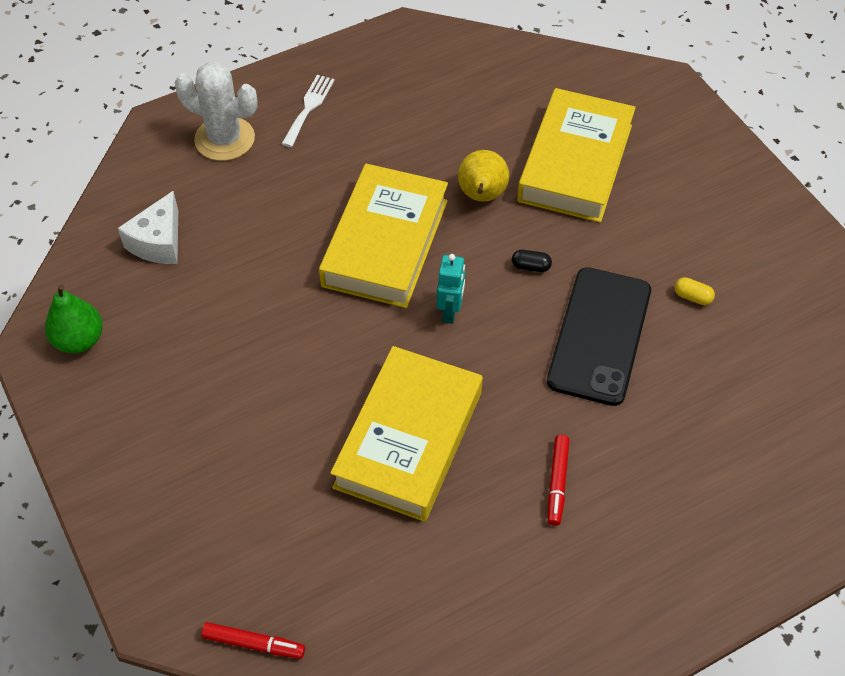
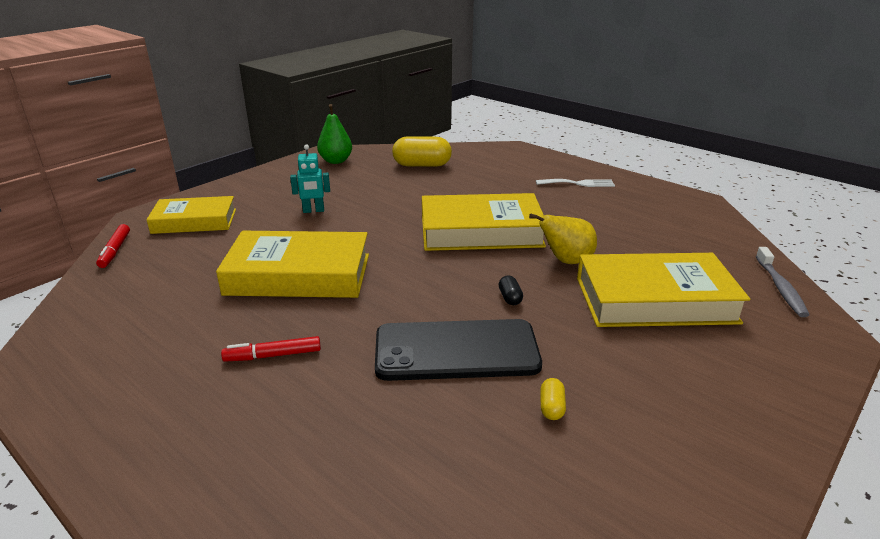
camera: 70 degrees right, 25 degrees down
(158, 242) = (422, 165): white cheese -> yellow capsule
(205, 544) = (194, 221): none -> yellow book
(224, 139) = (521, 166): white cactus -> none
(450, 312) = (433, 269): turquoise robot -> turquoise robot (313, 211)
(590, 70) = (780, 288): none -> grey toothbrush

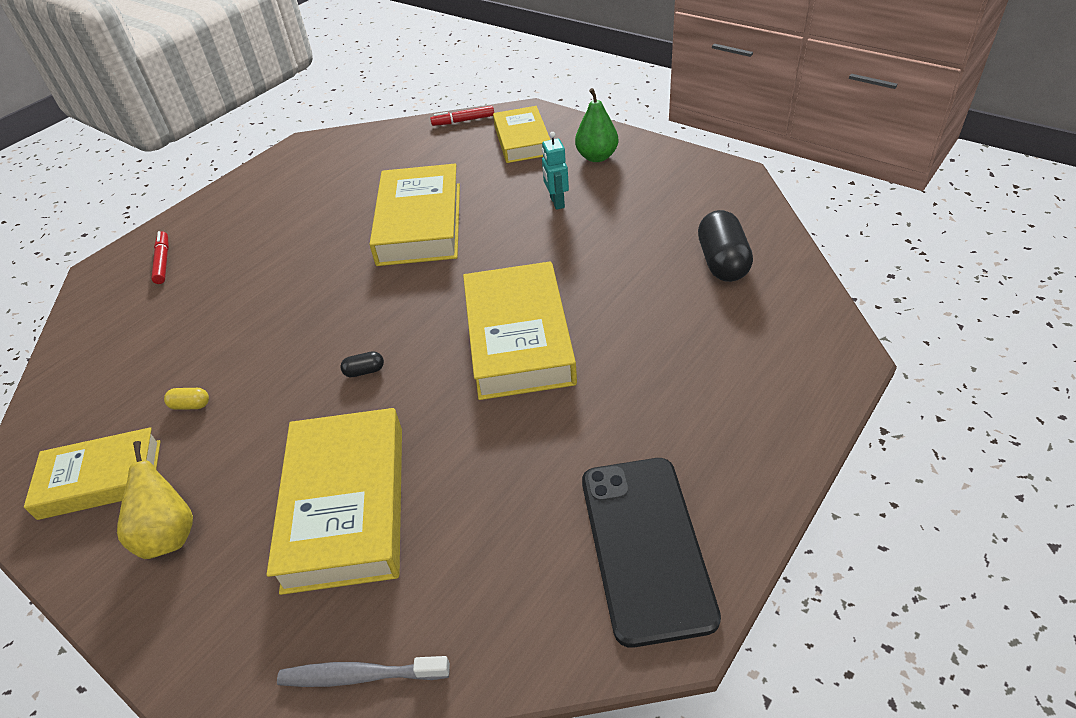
camera: 90 degrees right, 15 degrees up
(273, 355) = (298, 239): red marker -> red marker (163, 262)
(336, 161) = (708, 188): green pear -> green pear (597, 157)
(422, 165) = (722, 262): yellow capsule -> black capsule
(456, 351) = (282, 339): black phone -> black phone (645, 546)
(566, 261) = (443, 420): yellow pear -> yellow pear (169, 535)
(578, 183) = (705, 443): white fork -> none
(666, 465) = (101, 479): none -> yellow book

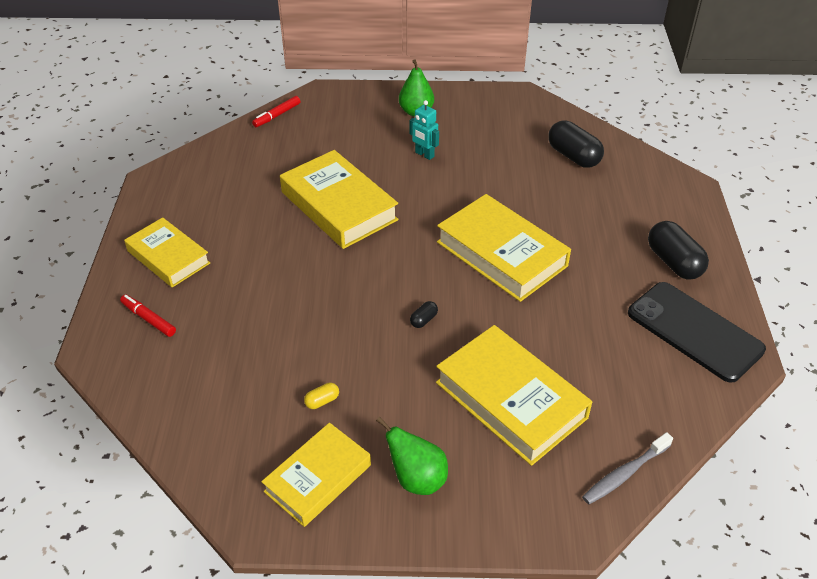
camera: 40 degrees left, 0 degrees up
(169, 535) = (417, 479): yellow pear -> green pear
(522, 140) = (345, 116): yellow book -> yellow book (168, 257)
(714, 443) = (673, 262): none -> black capsule

